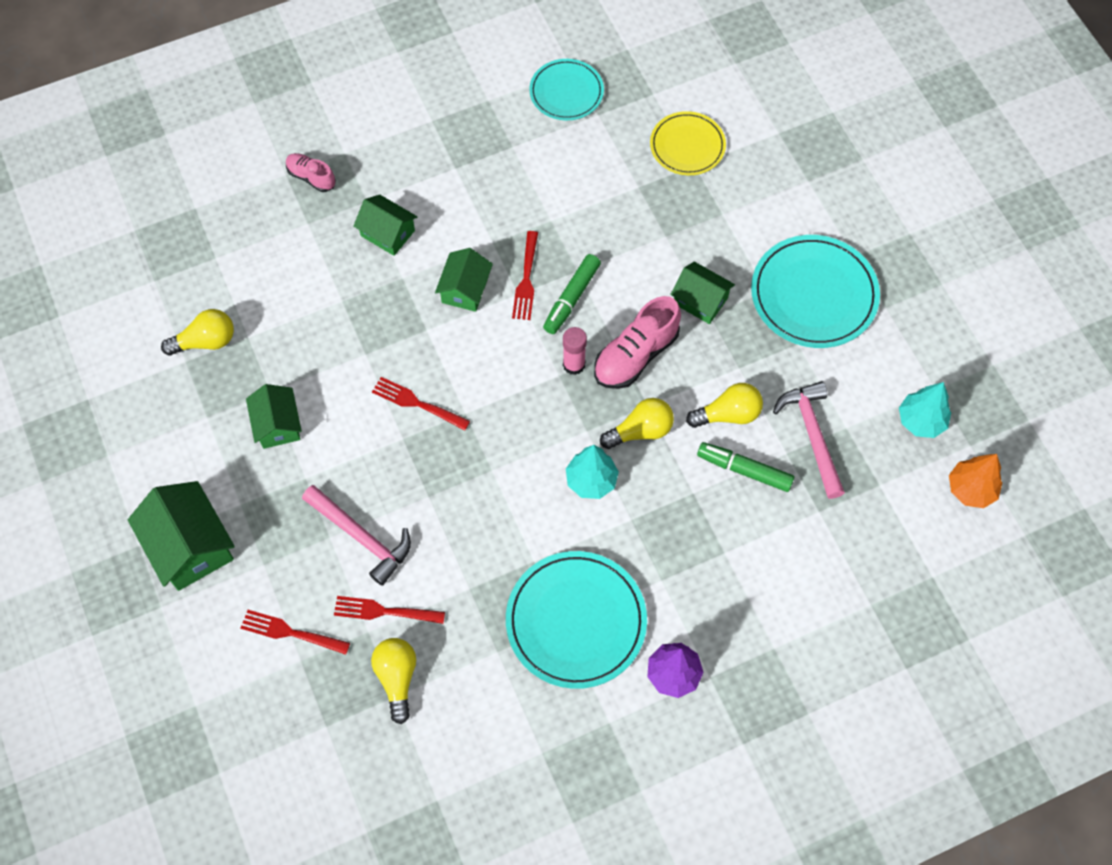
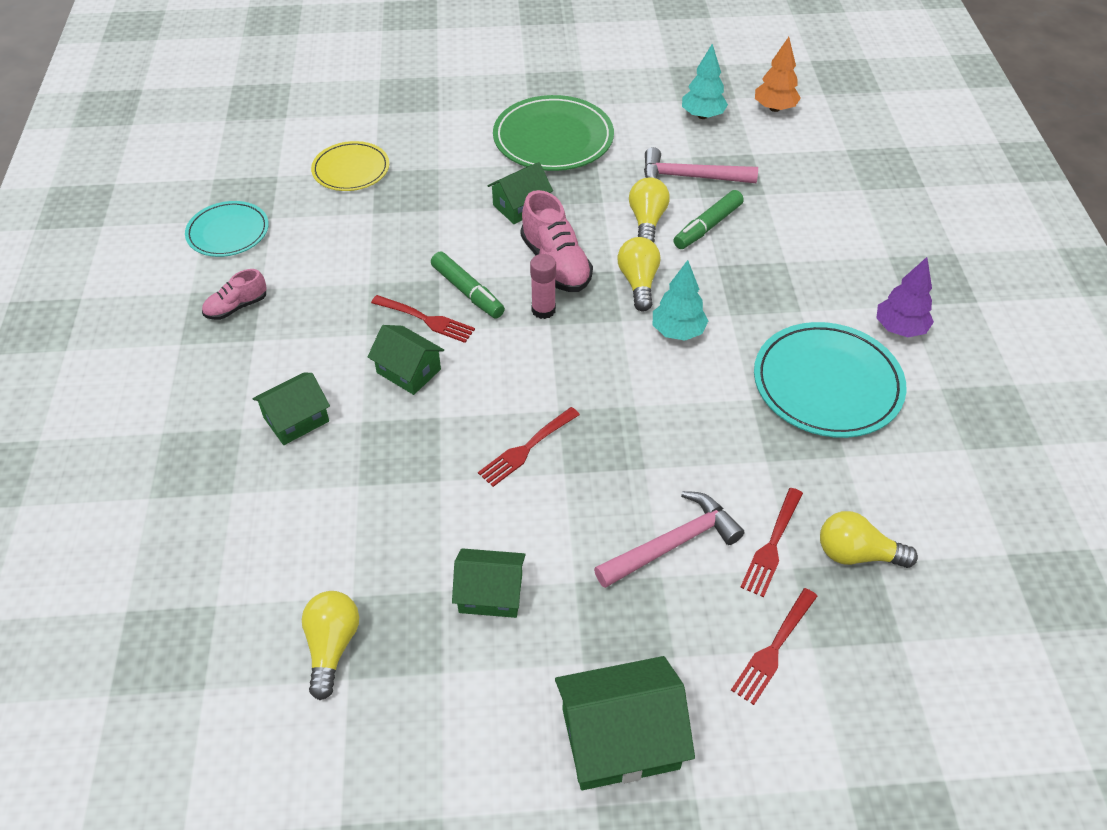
camera: 70 degrees left, 15 degrees down
(311, 177) = (171, 473): pink shoe -> pink shoe (236, 307)
(814, 294) = (553, 138): turquoise plate -> green plate

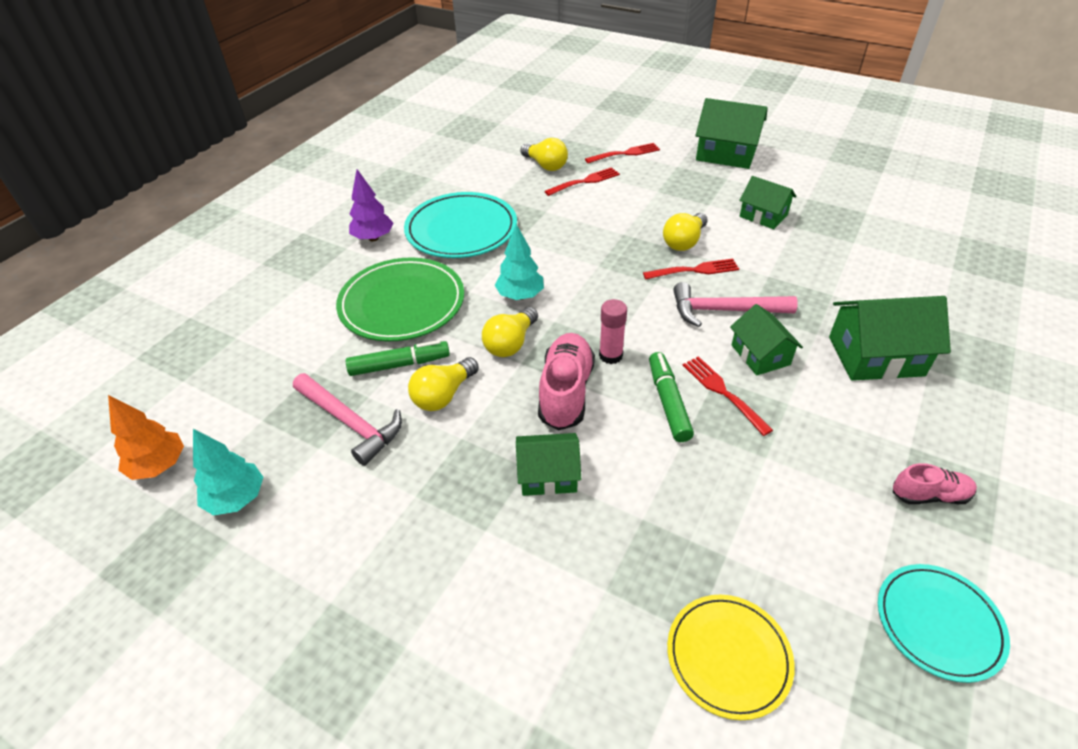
camera: 145 degrees left, 5 degrees down
(296, 419) = (875, 356): green house -> green house, size x1.58
(332, 646) = (873, 226): yellow light bulb -> yellow light bulb (684, 242)
(553, 138) = (428, 560): green plate -> green plate (402, 303)
(673, 543) = (639, 199): pink hammer -> pink hammer (724, 311)

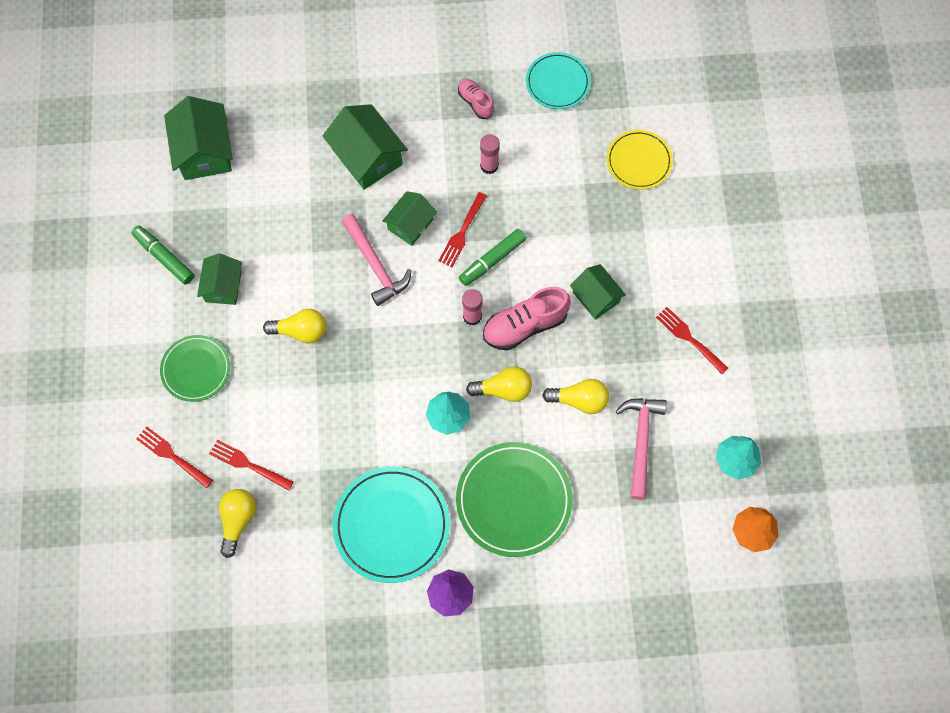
camera: 125 degrees left, 25 degrees up
(400, 365) = (574, 450): green marker -> green marker (164, 257)
(691, 182) = (196, 369): none -> green plate
(695, 270) = (336, 306): red fork -> red fork (689, 338)
(726, 154) = (122, 360): green house -> green house (204, 151)
(810, 461) = (489, 166): none -> pink glue stick

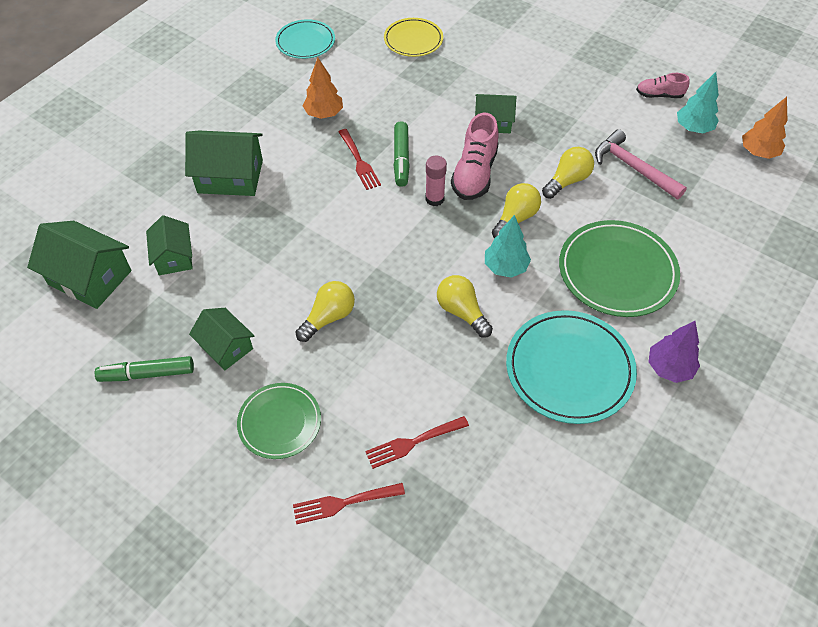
camera: 50 degrees left, 15 degrees down
(238, 520) = (461, 489): yellow light bulb -> yellow light bulb (461, 312)
(375, 265) = (326, 230): pink hammer -> none
(410, 224) = (317, 187): green house -> green house (174, 257)
(475, 102) = (265, 90): pink shoe -> pink shoe (659, 95)
(489, 166) = (324, 114): pink glue stick -> orange tree
(689, 338) = (575, 95): red fork -> none

